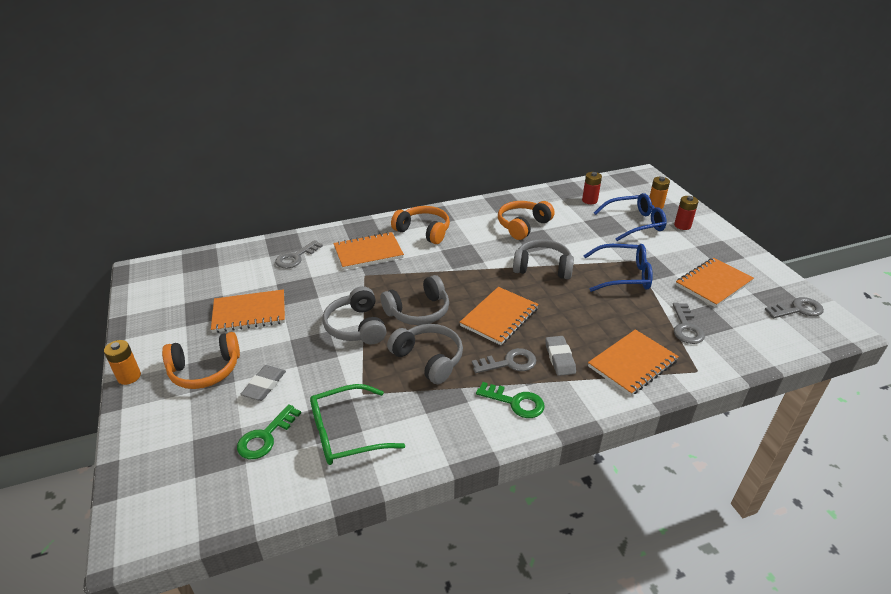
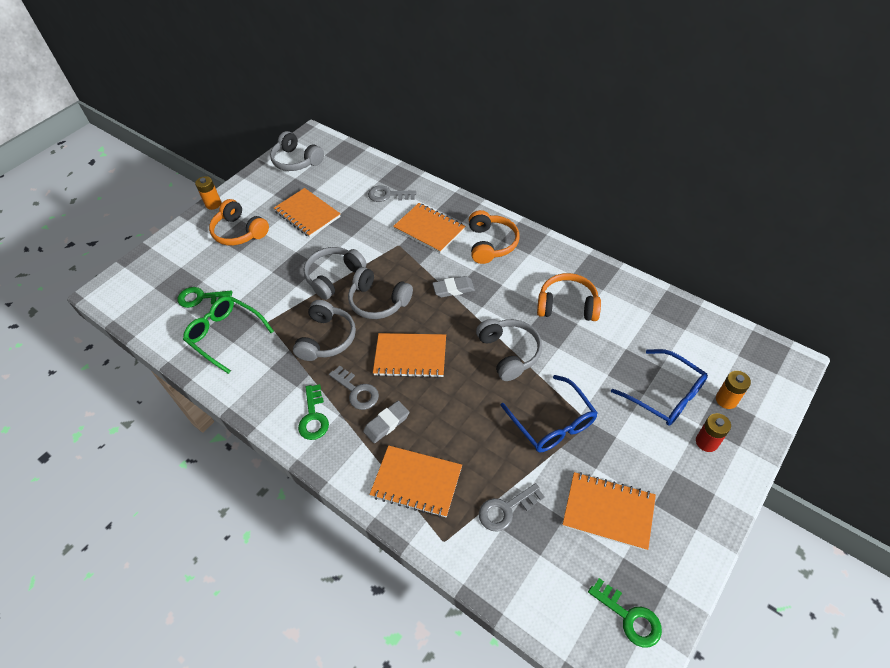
camera: 60 degrees right, 15 degrees up
(161, 293) = (296, 161): none -> grey headphones
(264, 385) = (244, 268): grey eraser -> grey eraser (453, 289)
(589, 200) = (672, 336): red battery -> none
(798, 309) = (629, 617): grey key -> green key

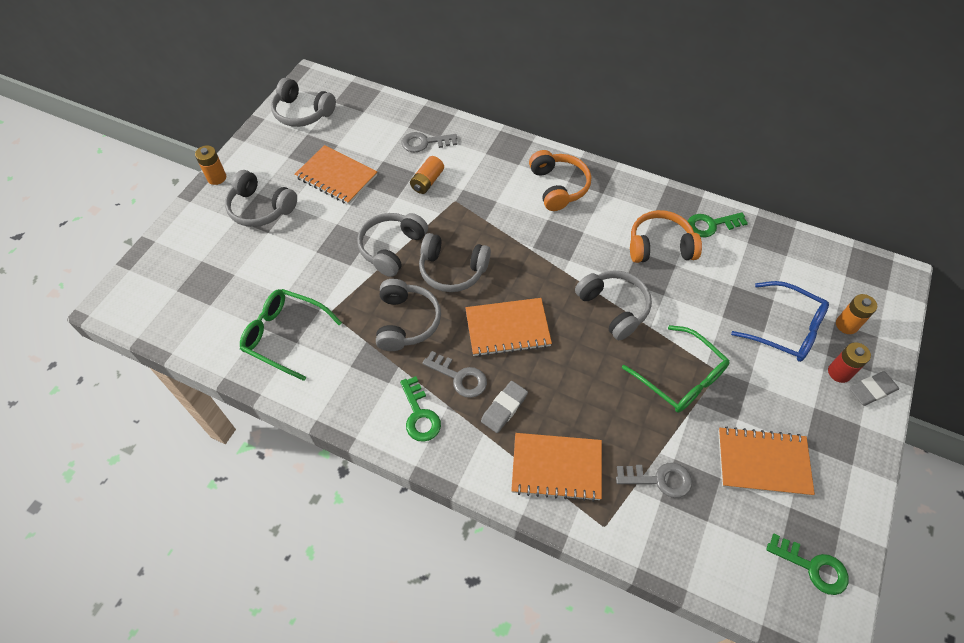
camera: 15 degrees left, 5 degrees up
(201, 298) = (239, 295): green key -> green key (711, 225)
(239, 232) = (260, 208): orange headphones -> grey headphones
(380, 226) = (427, 181): none -> orange battery
(429, 229) = (484, 178): orange notebook -> none
(453, 289) = (532, 244): grey eraser -> grey eraser (871, 390)
(506, 509) = (659, 479): grey key -> grey key turned 135 degrees counterclockwise
(552, 422) = (680, 377): blue glasses -> green glasses

